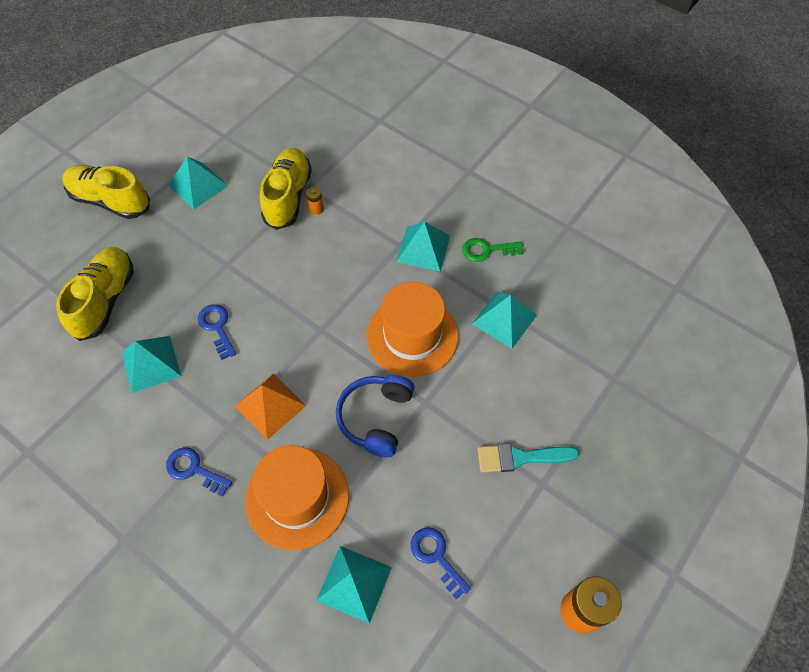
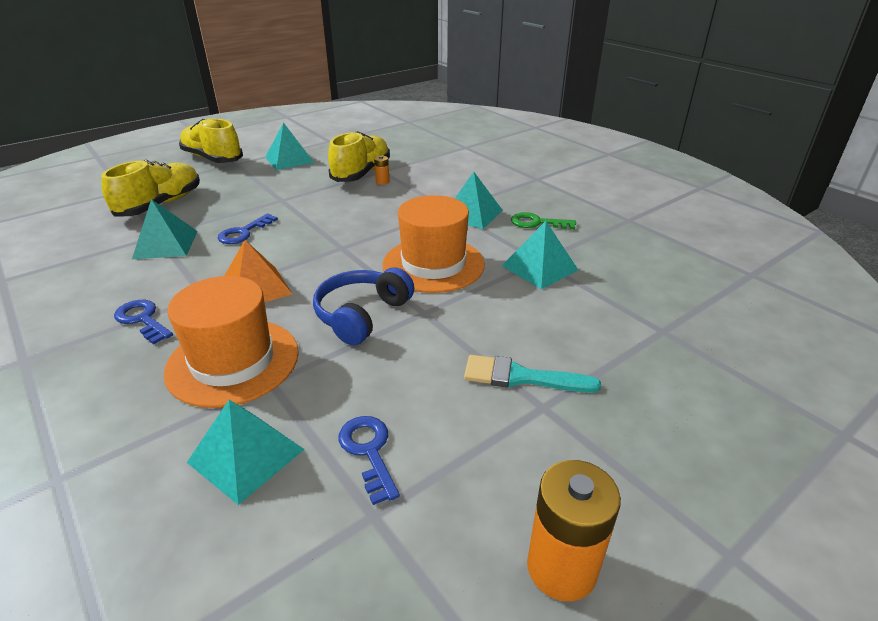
camera: 15 degrees right, 25 degrees down
(217, 327) = (244, 232): blue key -> blue key turned 135 degrees counterclockwise

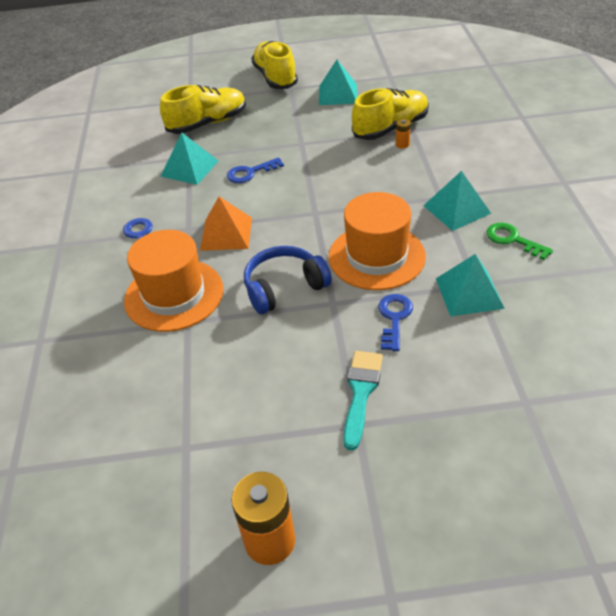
camera: 35 degrees right, 10 degrees up
(246, 456) = (140, 371): turquoise pyramid -> none
(369, 452) = (212, 403): blue key -> blue key (394, 318)
(521, 377) = (361, 392): turquoise brush -> turquoise brush turned 60 degrees clockwise

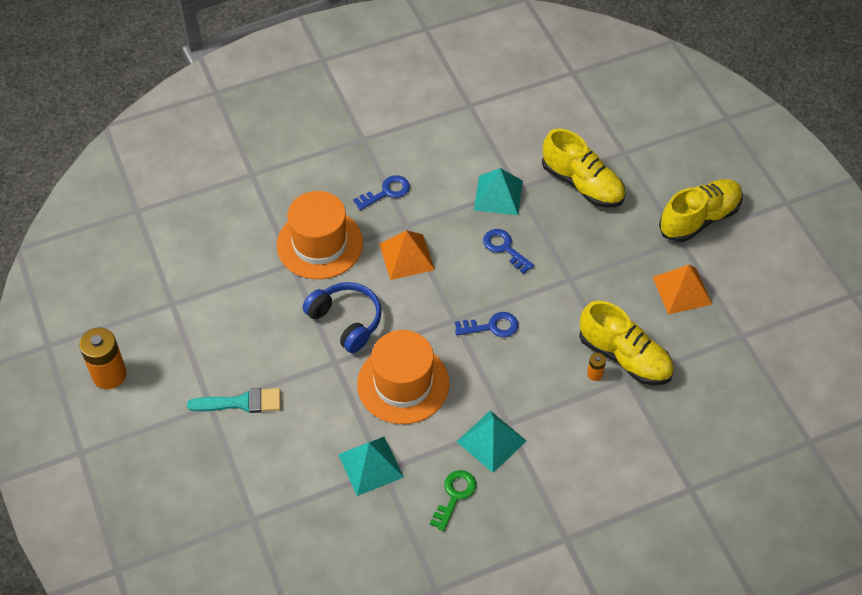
camera: 70 degrees right, 10 degrees up
(338, 94) = (682, 290): turquoise pyramid -> orange pyramid
(394, 318) = (326, 411): blue key -> blue key (491, 326)

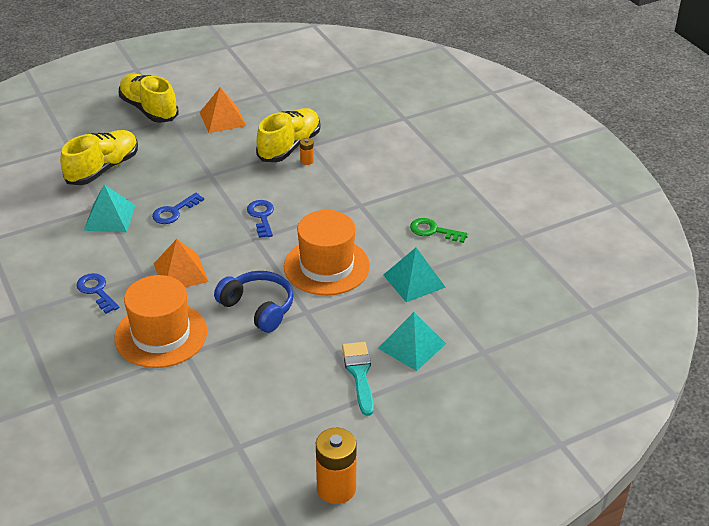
camera: 95 degrees left, 15 degrees down
(346, 321) = (258, 308): blue headphones -> blue headphones turned 90 degrees clockwise
(491, 441) = (378, 213): turquoise pyramid -> turquoise pyramid (411, 345)

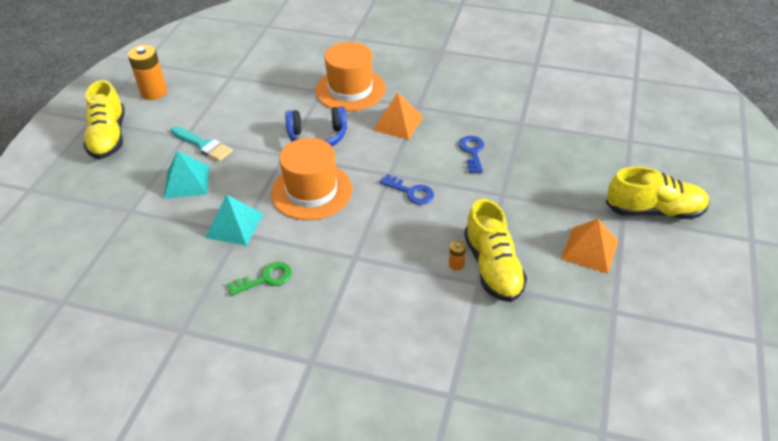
camera: 135 degrees right, 5 degrees up
(96, 291) = (425, 83): blue key -> none
(103, 169) = (574, 143): yellow shoe -> yellow shoe (109, 137)
(110, 217) = (502, 120): turquoise pyramid -> none

